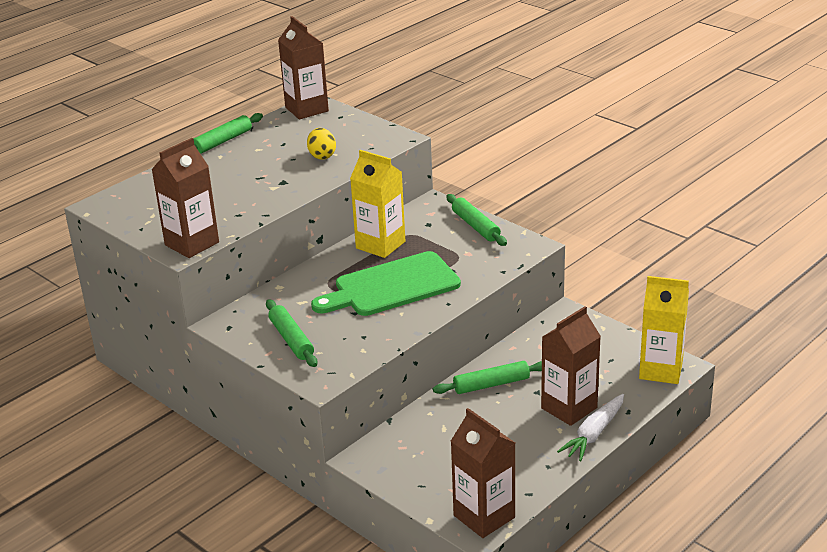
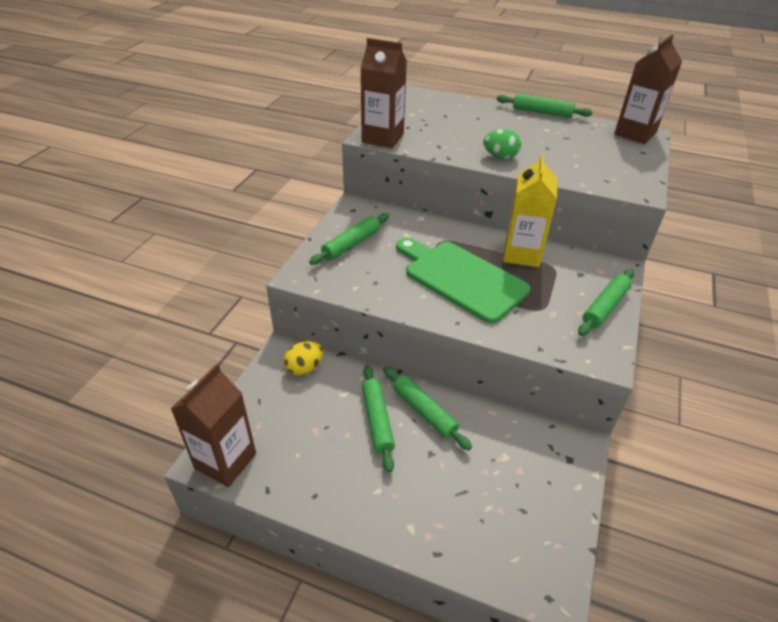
camera: 65 degrees right, 10 degrees up
(288, 187) = (500, 157): none -> green egg
(322, 156) = (566, 160): yellow egg -> yellow egg (304, 368)
(486, 414) = (377, 420): none -> green rolling pin
(569, 408) = (417, 490): brown carton -> none
(594, 434) = (382, 527): white carrot -> none
(661, 370) = (533, 573): yellow carton -> none

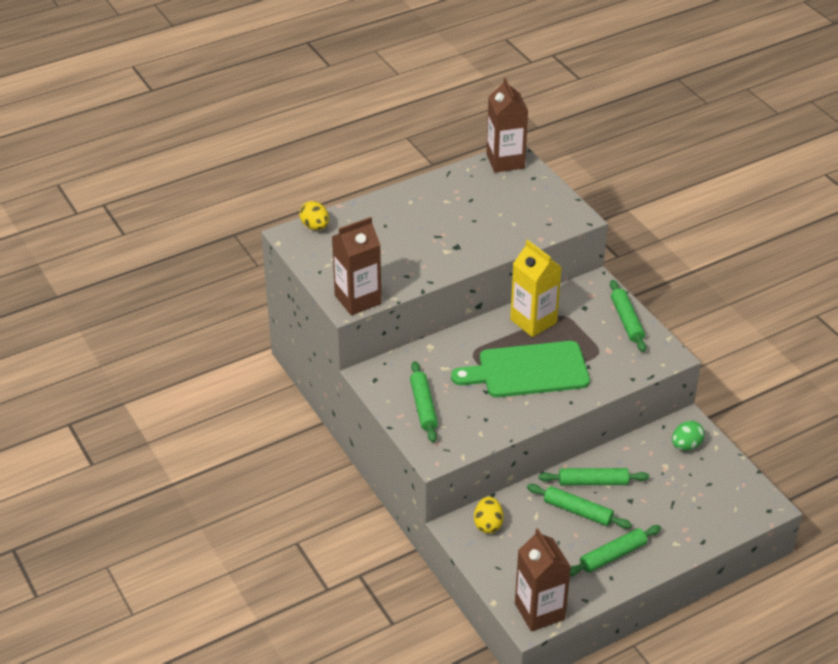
camera: 50 degrees left, 0 degrees up
(432, 96) = (315, 226): none -> yellow egg
(500, 157) = (459, 253): green egg -> green egg (686, 445)
(542, 112) = (418, 184): green rolling pin -> green rolling pin (613, 556)

